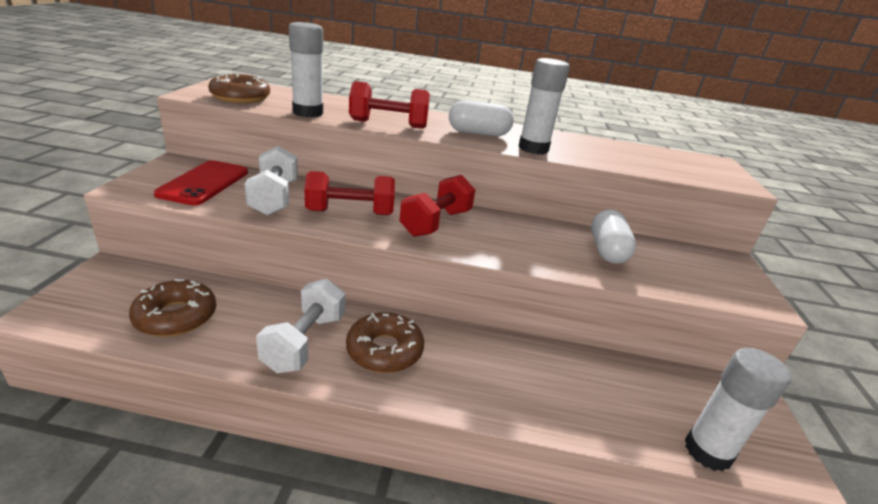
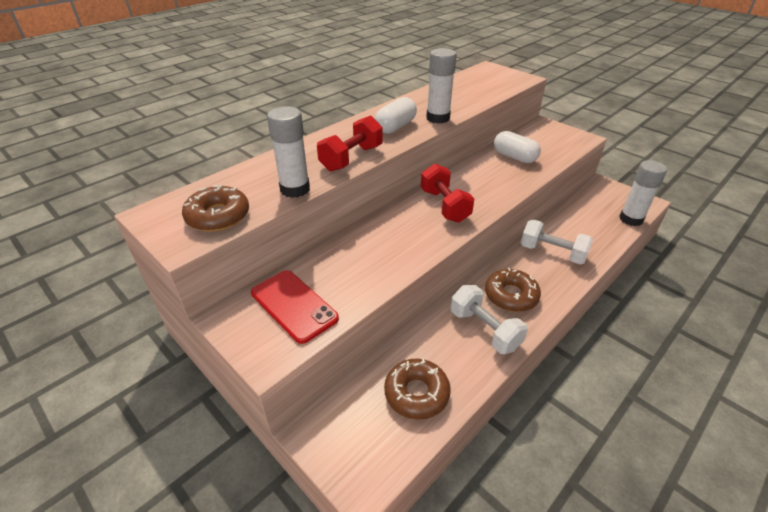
camera: 50 degrees left, 10 degrees up
(274, 198) = (354, 271): white dumbbell -> white dumbbell (552, 253)
(350, 213) = (405, 239): red dumbbell -> none

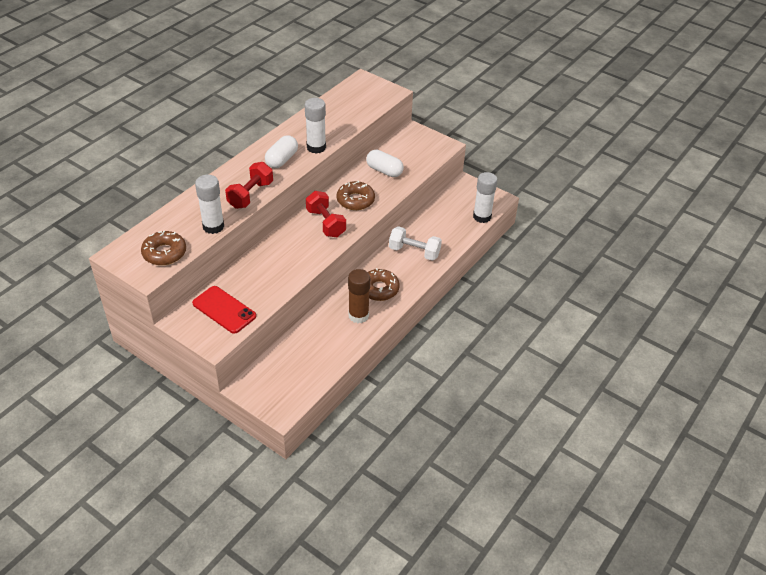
camera: 10 degrees left, 5 degrees up
(416, 393) = (312, 360): brown donut -> brown donut (355, 200)
(484, 330) = (358, 315): white dumbbell -> brown glue stick

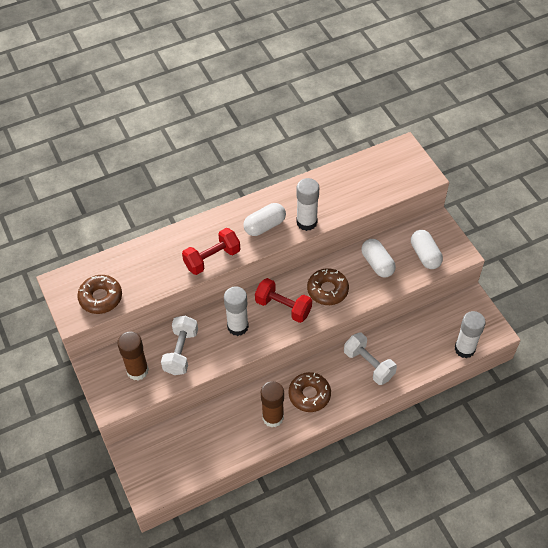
camera: 30 degrees right, 10 degrees up
(213, 226) = (158, 284): white glue stick -> white glue stick (237, 326)
(224, 310) = (137, 370): red phone -> brown glue stick
(256, 283) = (181, 352): none -> white dumbbell
(326, 223) = (283, 307): red dumbbell -> red dumbbell turned 60 degrees counterclockwise
(418, 154) = (425, 255): none -> white capsule

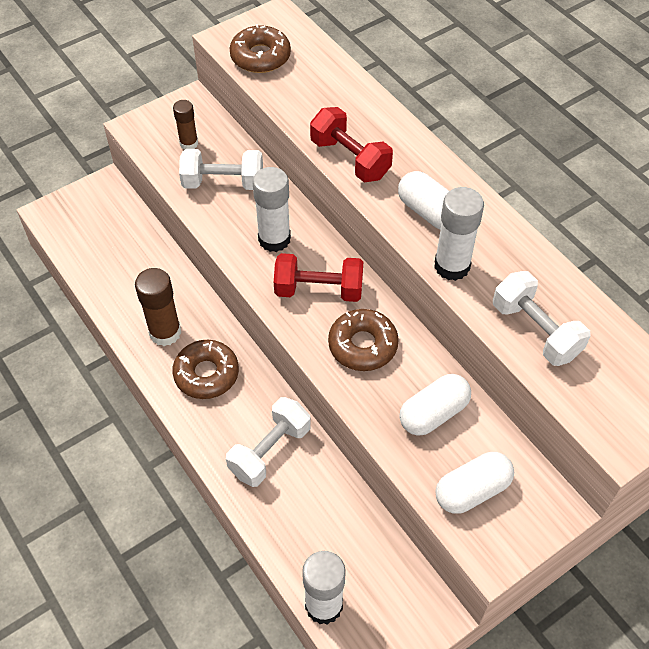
camera: 80 degrees right, 0 degrees up
(137, 370) = (189, 143): brown glue stick -> brown glue stick, size x0.62
(283, 307) = (319, 290): red dumbbell -> red dumbbell turned 75 degrees clockwise
(356, 194) = (535, 331): none -> white dumbbell

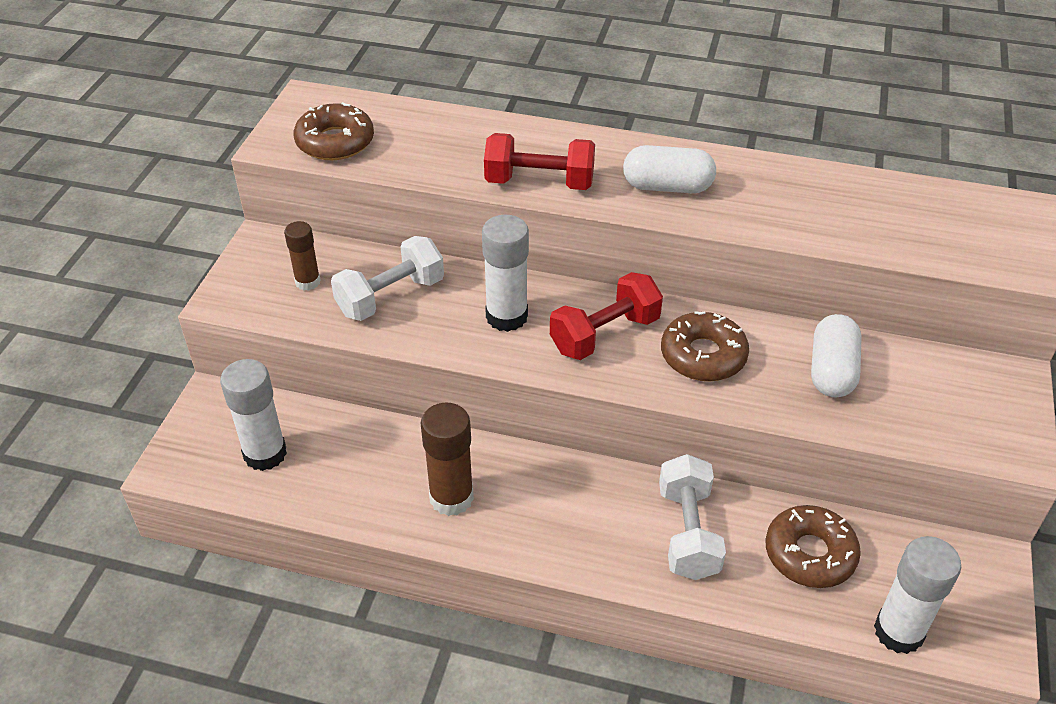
camera: 40 degrees left, 10 degrees down
(206, 374) = (542, 507): brown donut -> brown donut (810, 554)
(452, 266) = (742, 217): white glue stick -> white glue stick (265, 454)
(472, 490) = (938, 410): white capsule -> none
(535, 331) = (871, 226): white dumbbell -> none

